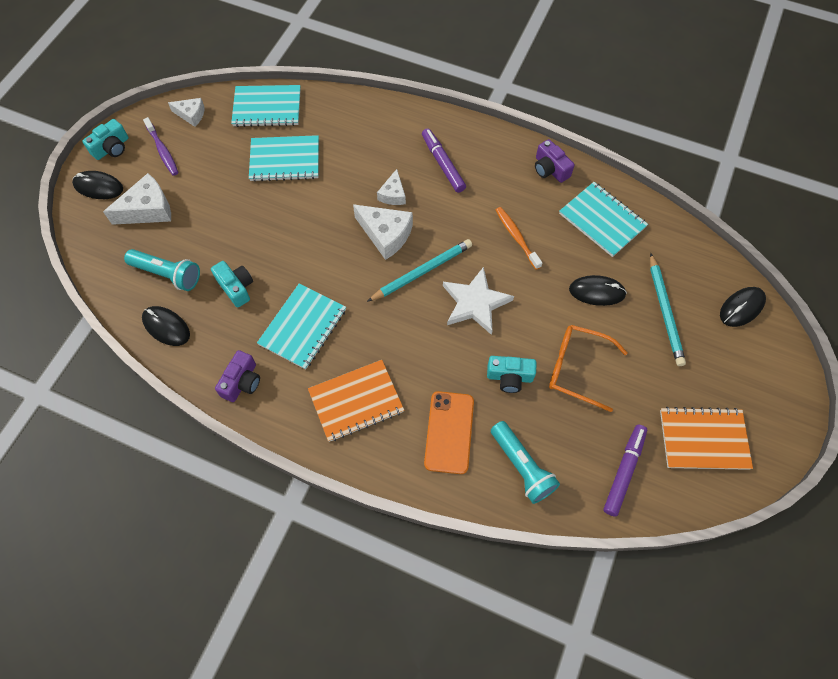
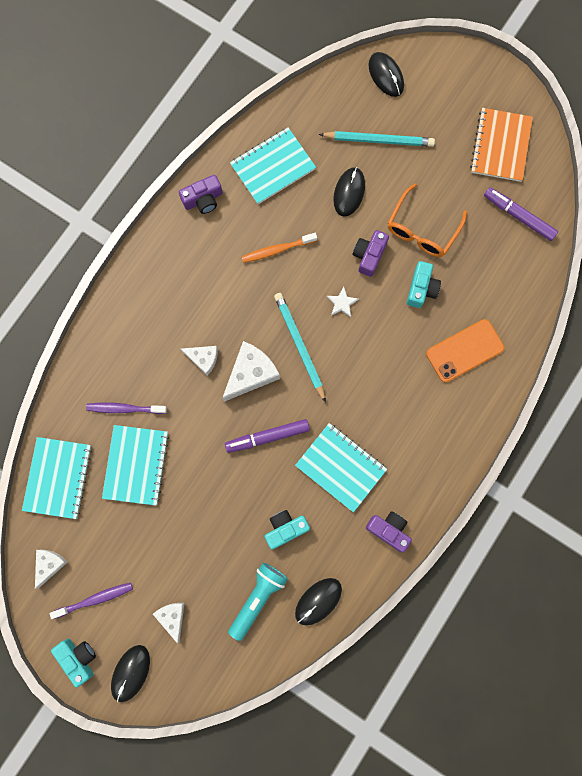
camera: 80 degrees left, 15 degrees up
(148, 209) = (172, 617): white cheese -> white cheese, size x0.60
(335, 143) = (125, 408): none -> purple toothbrush
(356, 401) = (424, 427): orange notebook -> none
(443, 164) = (175, 302): purple marker -> purple marker (267, 437)
(449, 432) = (464, 351): orange phone -> orange phone turned 45 degrees counterclockwise
(475, 303) = (342, 303): white star -> white star, size x0.47
(521, 467) = (504, 297): turquoise flashlight -> none
(533, 321) = (369, 255): none -> purple camera

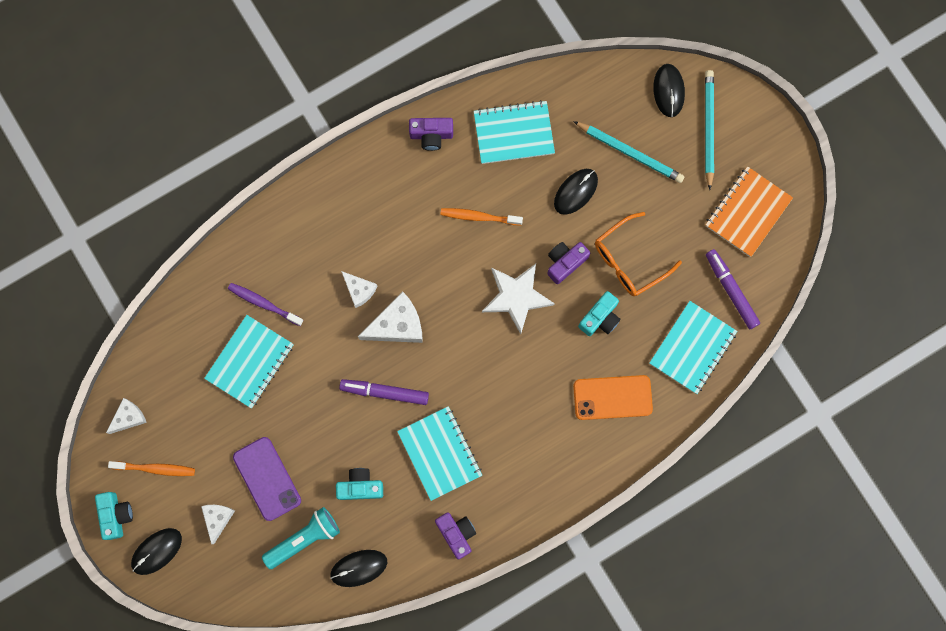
camera: 25 degrees right, 0 degrees up
(58, 478) = (172, 340): turquoise notebook -> turquoise notebook (692, 348)
(94, 599) = (155, 468): purple toothbrush -> orange toothbrush
(199, 560) = (267, 478): none -> purple phone
(300, 346) = (456, 320): turquoise pencil -> turquoise pencil (708, 128)
(342, 303) = (516, 297): white star -> white star, size x2.12

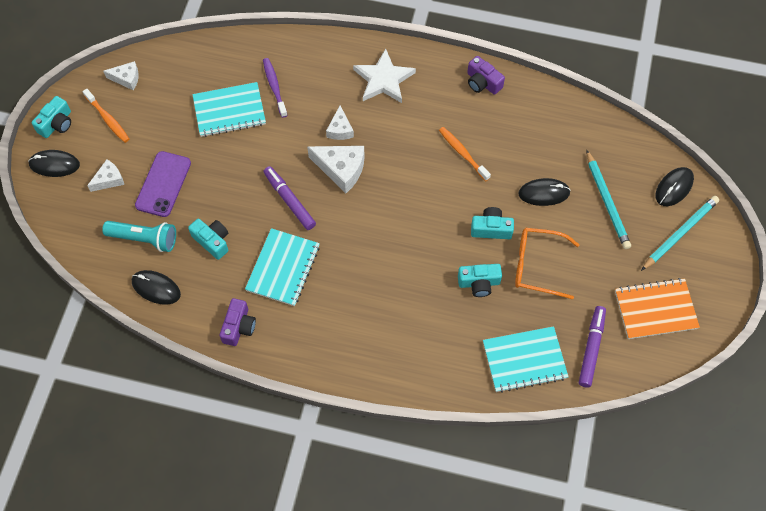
camera: 45 degrees right, 15 degrees down
(513, 133) = (538, 125): turquoise notebook -> none
(516, 297) = (436, 221): white star -> white star (383, 79)
(565, 262) = (491, 229): purple camera -> turquoise camera
(612, 397) = (434, 340): orange phone -> none

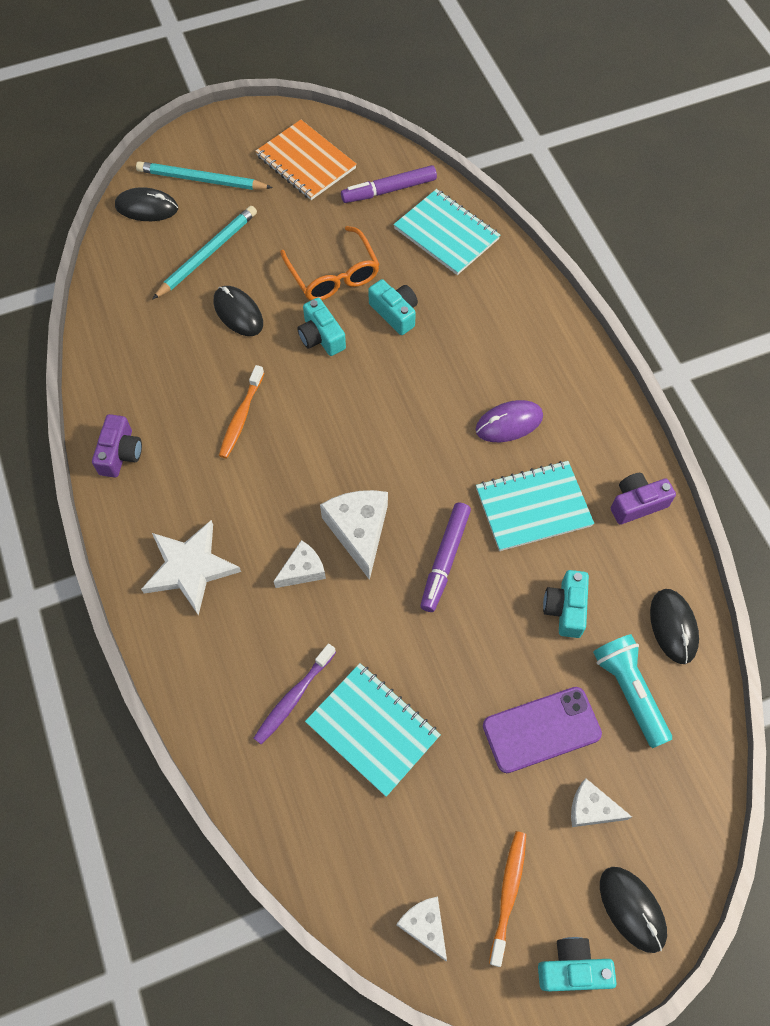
camera: 125 degrees left, 0 degrees up
(347, 294) = (509, 423): none -> purple mouse

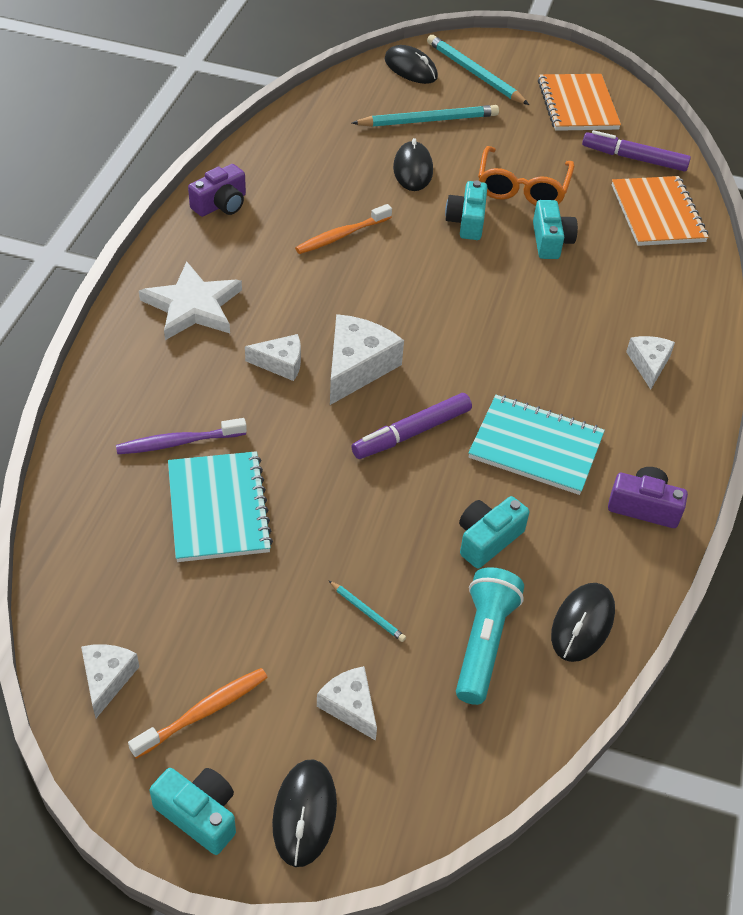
camera: 35 degrees right, 15 degrees down
(446, 234) = (657, 213): turquoise notebook -> orange notebook
(509, 423) = (577, 374): purple mouse -> none
(541, 729) = (367, 613): purple phone -> turquoise pencil
(547, 379) = (649, 364): none -> white cheese

